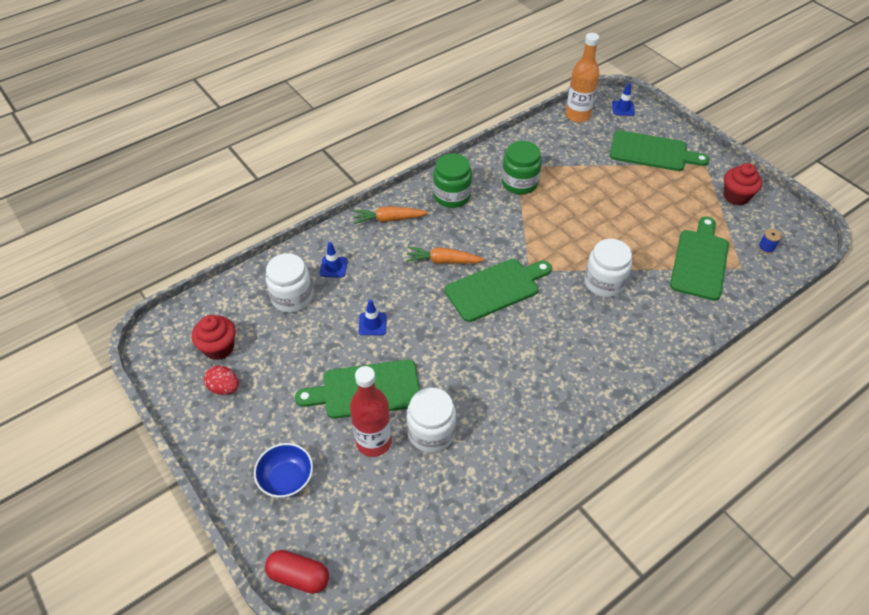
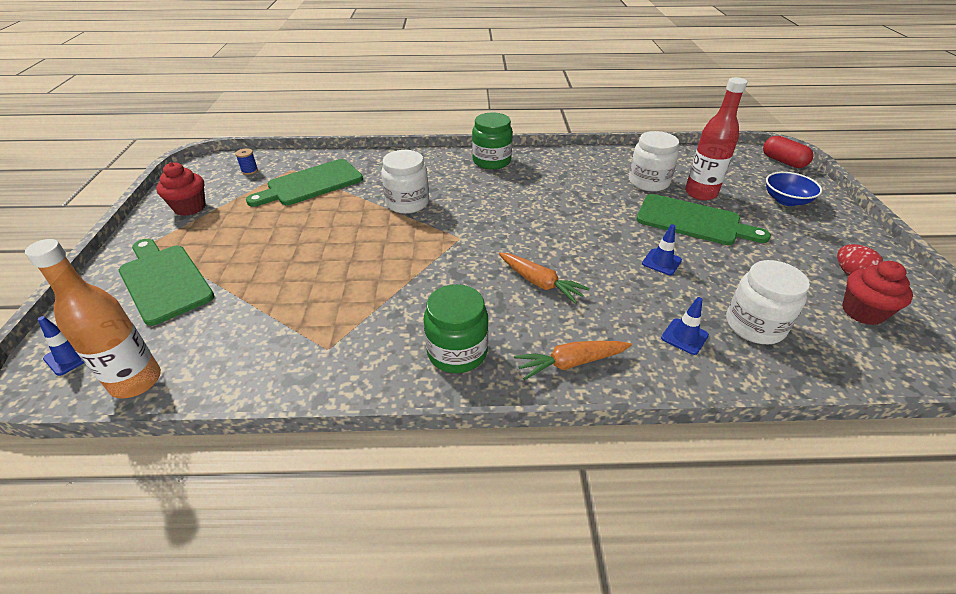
camera: 145 degrees left, 10 degrees down
(389, 219) = (571, 363): orange carrot -> orange carrot turned 135 degrees clockwise
(495, 288) = (509, 238): green cutting board -> none
(519, 183) = (355, 324): green jar -> green jar (491, 161)

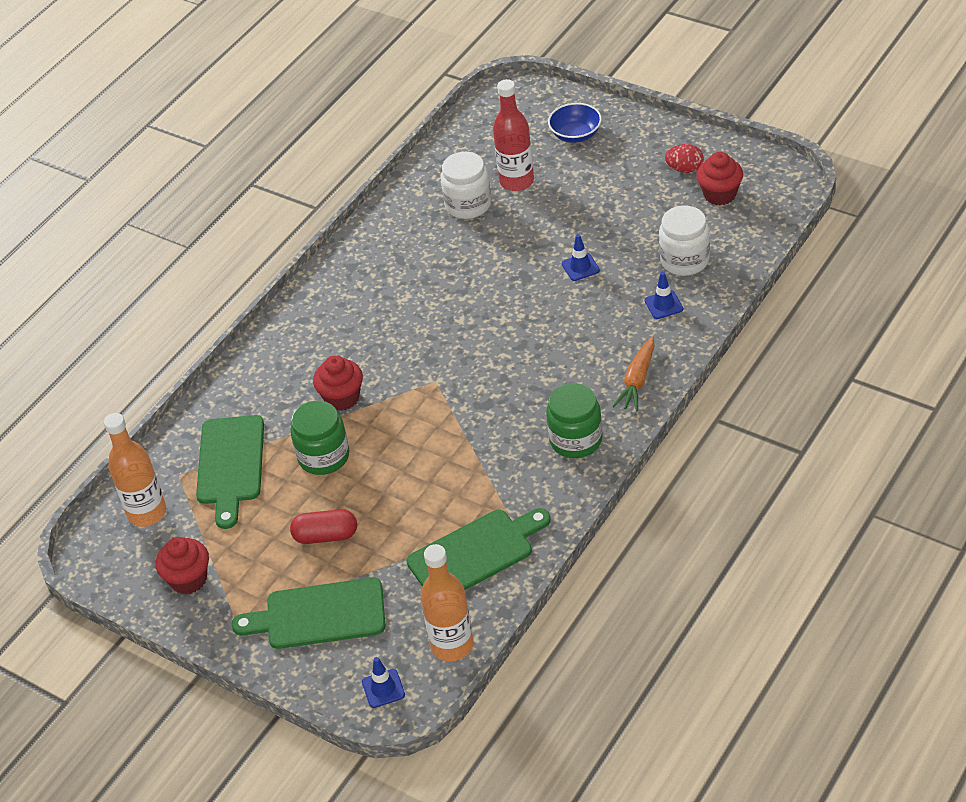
camera: 50 degrees left, 5 degrees up
(249, 171) = (147, 513): blue spool -> orange bottle
(407, 203) = (342, 398): white jar -> red cupcake
(491, 161) = (321, 300): green jar -> green jar (324, 456)
(540, 283) = (541, 356): orange carrot -> none
(693, 221) = (549, 213): green cutting board -> green cutting board (475, 553)
(783, 161) = (522, 91): red capsule -> red capsule (326, 536)

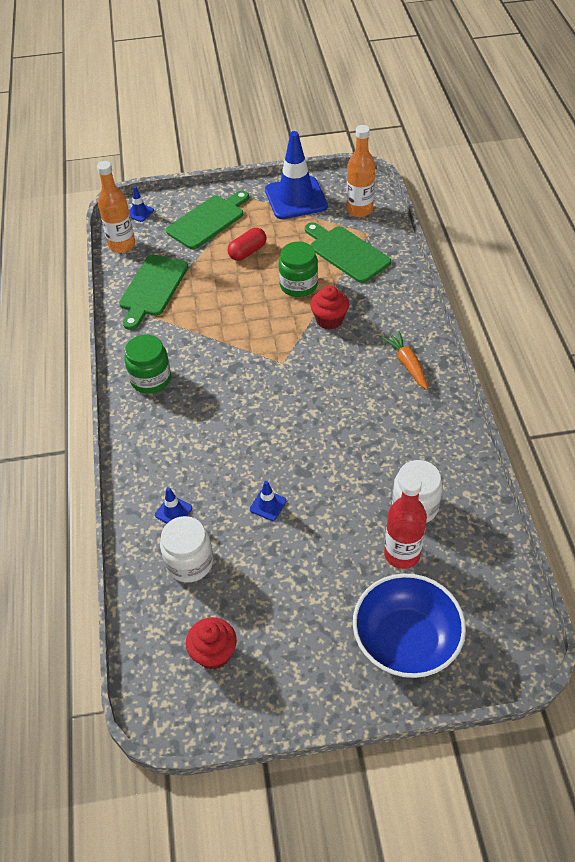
camera: 135 degrees right, 5 degrees up
(188, 579) = (296, 198): red cupcake -> blue traffic cone
(575, 135) = (406, 640): blue bowl -> blue bowl, size x1.81
(637, 381) = (143, 441): orange carrot -> orange carrot (407, 364)
(685, 169) = (269, 664): red egg -> none

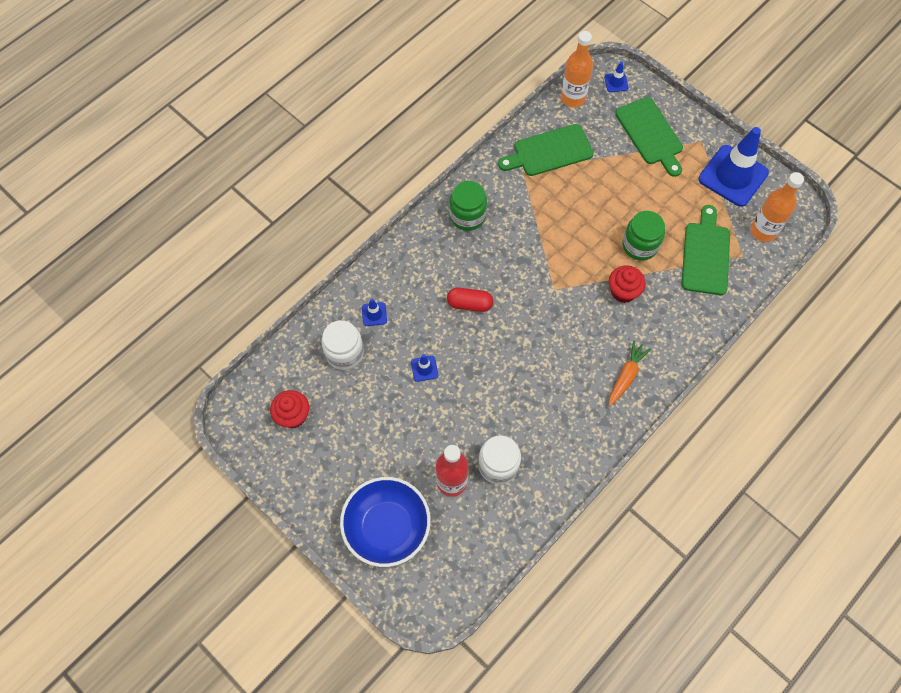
camera: 50 degrees right, 15 degrees up
(208, 220) = (650, 134): green cutting board -> green cutting board turned 60 degrees clockwise
(247, 252) = (642, 185): red capsule -> red capsule (469, 304)

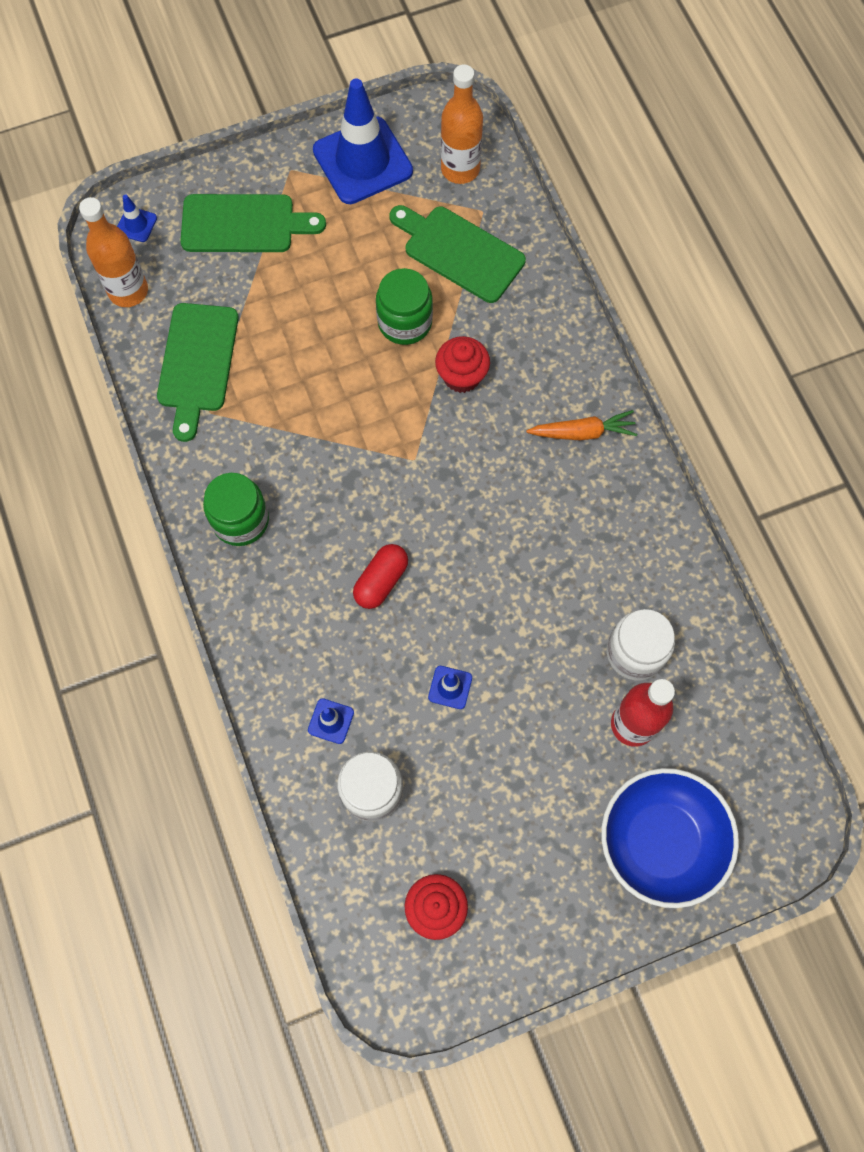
camera: 65 degrees left, 5 degrees up
(626, 376) = (582, 432): orange carrot -> orange carrot turned 120 degrees clockwise

